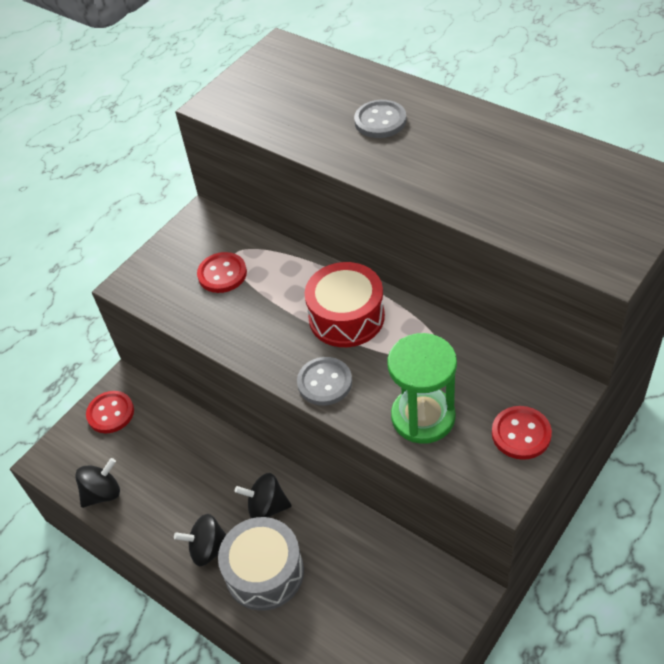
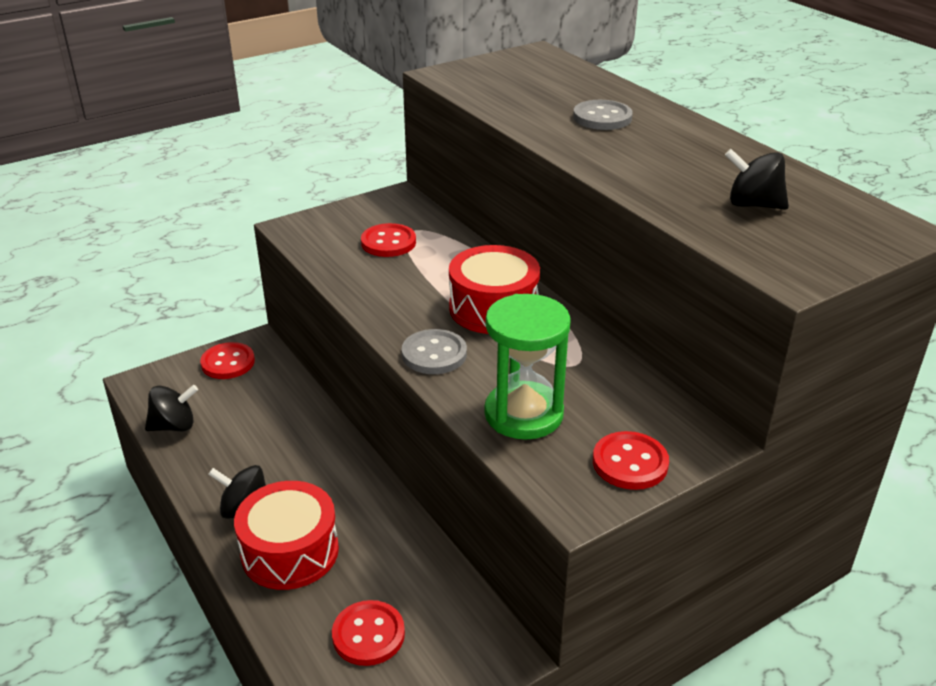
camera: 15 degrees right, 15 degrees down
(264, 572) = (290, 551): grey drum -> red drum
(267, 507) = (330, 492): black spinning top -> black spinning top (753, 205)
(361, 618) = (368, 635): none -> red button

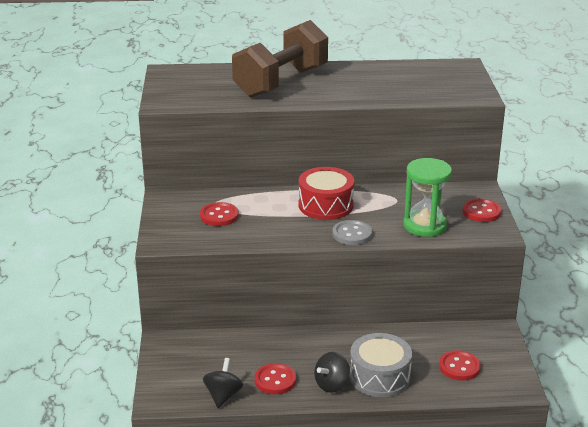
camera: 60 degrees left, 5 degrees down
(228, 363) = (173, 357): red button -> red button (275, 380)
(290, 551) = (379, 377): red drum -> grey drum
(602, 117) = (281, 82): grey button -> brown dumbbell
(753, 205) = (413, 82): black spinning top -> none

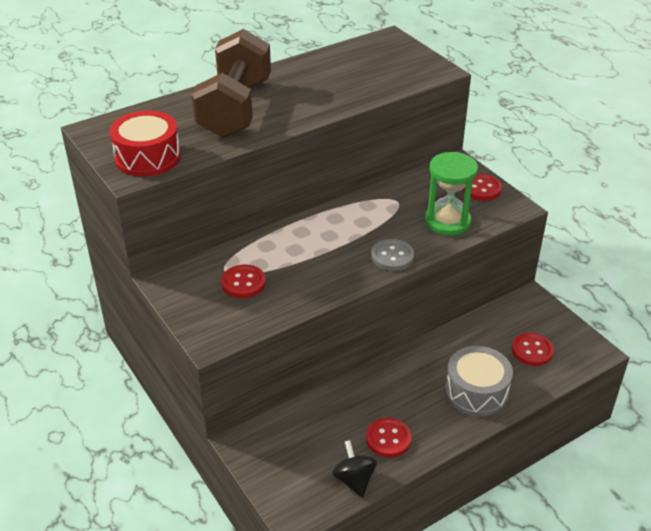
camera: 30 degrees left, 10 degrees up
(325, 205) = (337, 231): red drum -> red drum (147, 157)
(332, 385) = (442, 419): black spinning top -> none

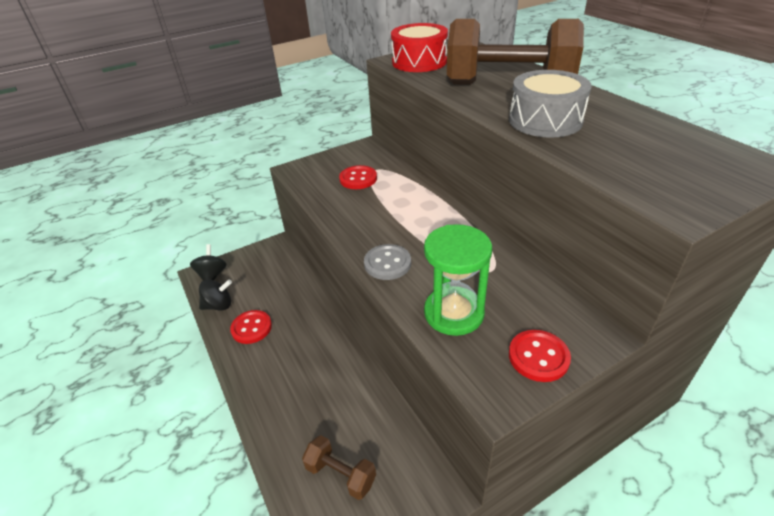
camera: 95 degrees right, 0 degrees up
(298, 502) = (212, 275): none -> black spinning top
(476, 391) = (289, 403): grey drum -> grey drum (545, 120)
(532, 350) = (341, 474): red button -> brown dumbbell

